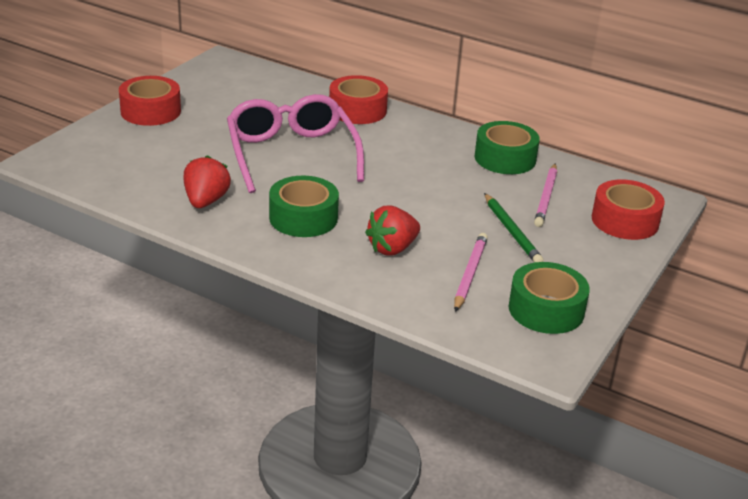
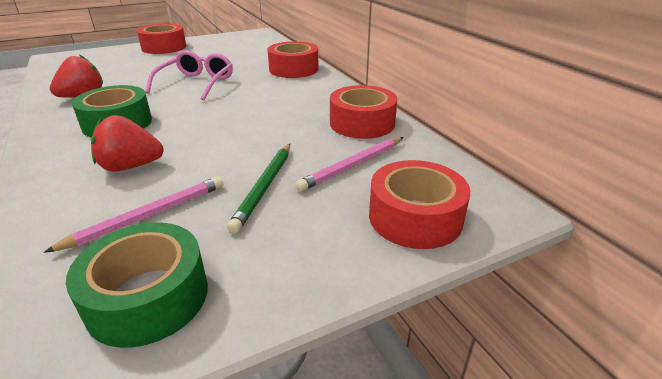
camera: 35 degrees right, 0 degrees up
(291, 154) = (196, 83): pink glasses -> pink glasses, size x0.65
(505, 158) = (362, 123): green tape -> red tape

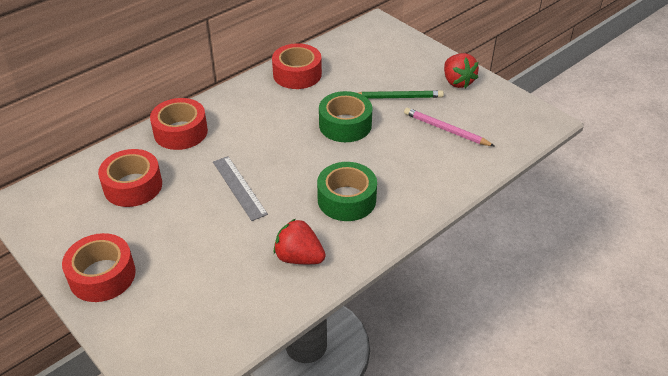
camera: 105 degrees left, 10 degrees up
(130, 166) = (404, 159): red strawberry -> red strawberry (457, 82)
(148, 297) = (493, 107): green tape -> green tape (345, 125)
(196, 83) = (239, 187): pink glasses -> grey ruler
(352, 166) = (358, 70): pink pencil -> none
(415, 217) = (398, 46): red tape -> red tape (133, 186)

